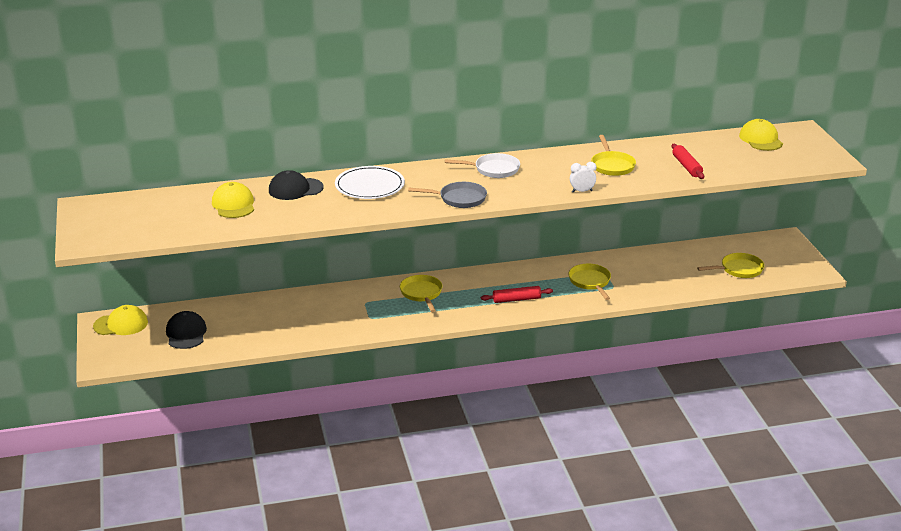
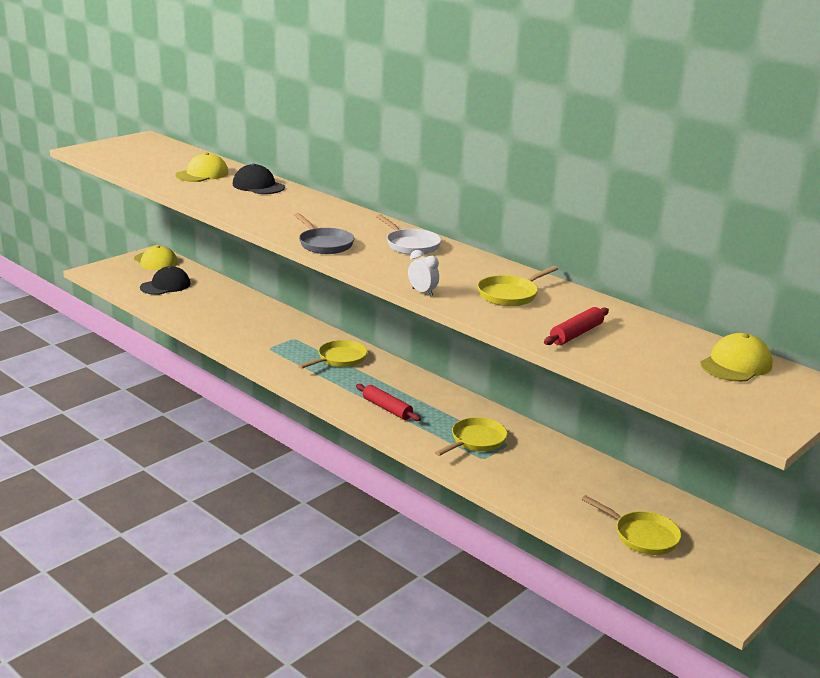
camera: 55 degrees right, 5 degrees down
(370, 186) = (301, 207): white plate -> none

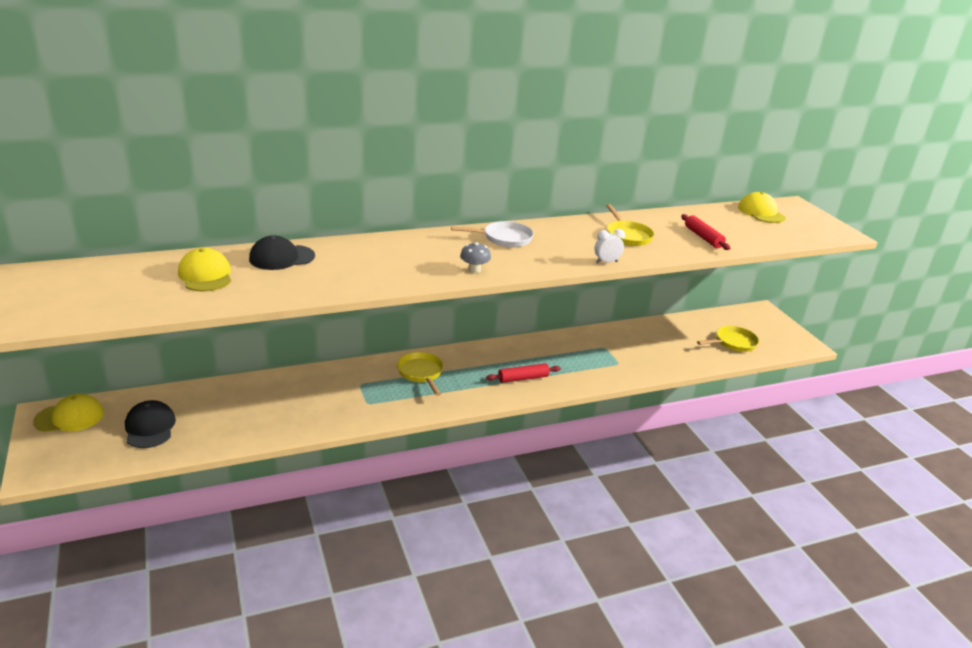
camera: 65 degrees left, 5 degrees up
(324, 244) = (474, 270): grey pan -> grey mushroom
(476, 441) = (594, 358): yellow pan -> none

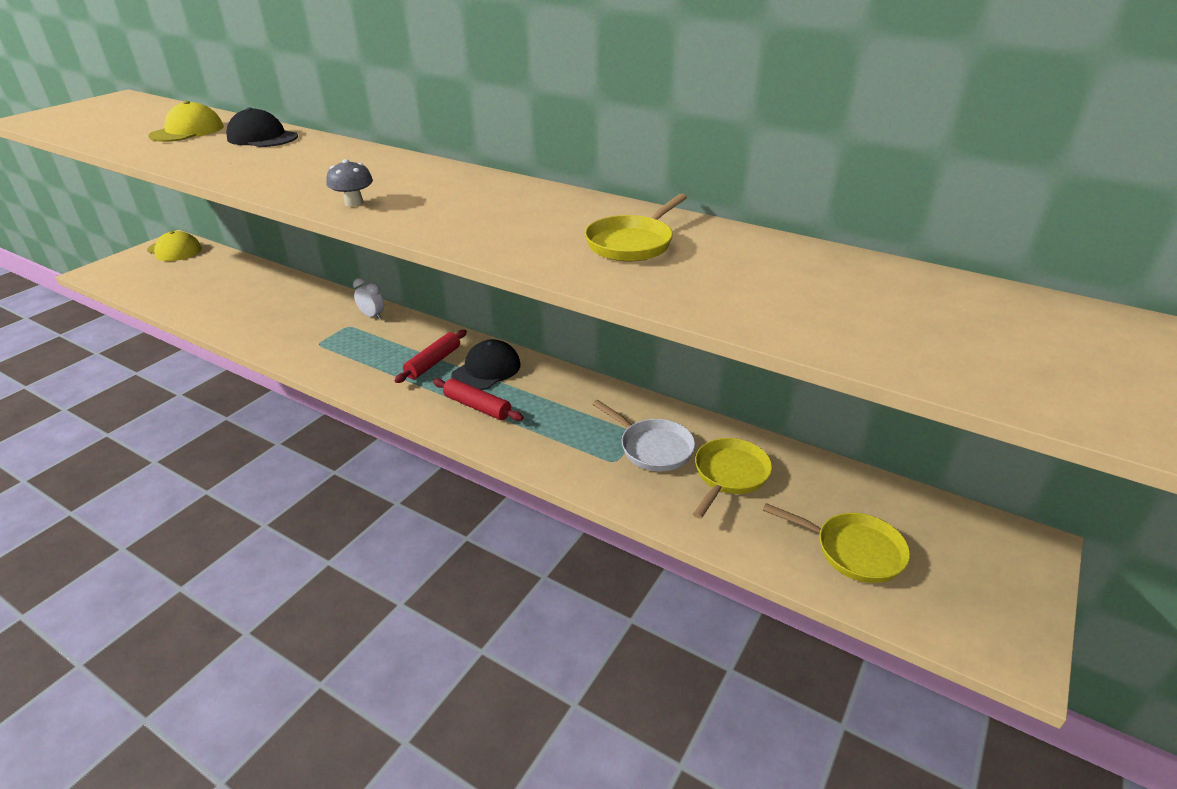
camera: 55 degrees right, 5 degrees up
(150, 427) = (185, 279): black cap -> black cap (486, 370)
(421, 373) = (408, 345): yellow pan -> yellow pan (729, 475)
(504, 238) = (475, 190): white pan -> white pan (652, 448)
(606, 262) = (506, 256): white clock -> white clock (372, 316)
(703, 237) = (751, 292): red rolling pin -> red rolling pin (433, 362)
(761, 212) = (1000, 309): yellow cap -> none

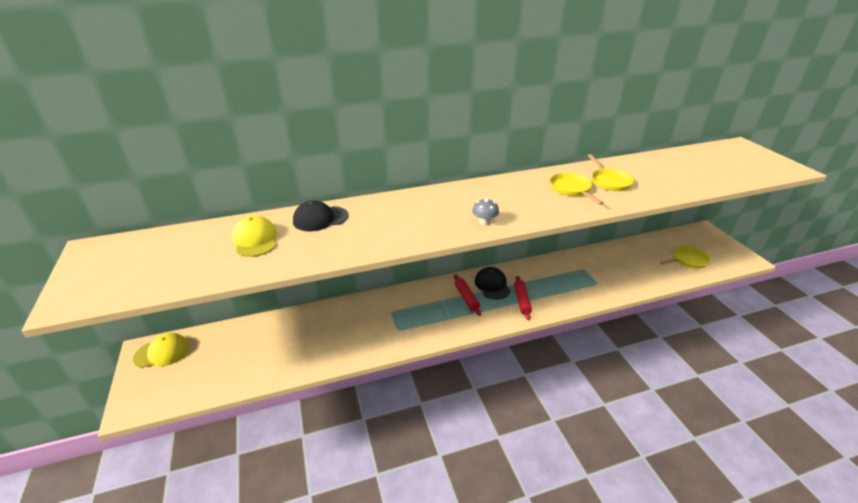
camera: 50 degrees left, 0 degrees up
(372, 316) = (391, 299): white clock -> none
(477, 406) = (521, 301): red rolling pin -> red rolling pin turned 75 degrees counterclockwise
(652, 448) = (596, 270): white pan -> none
(729, 475) = (628, 262): yellow pan -> yellow pan (571, 189)

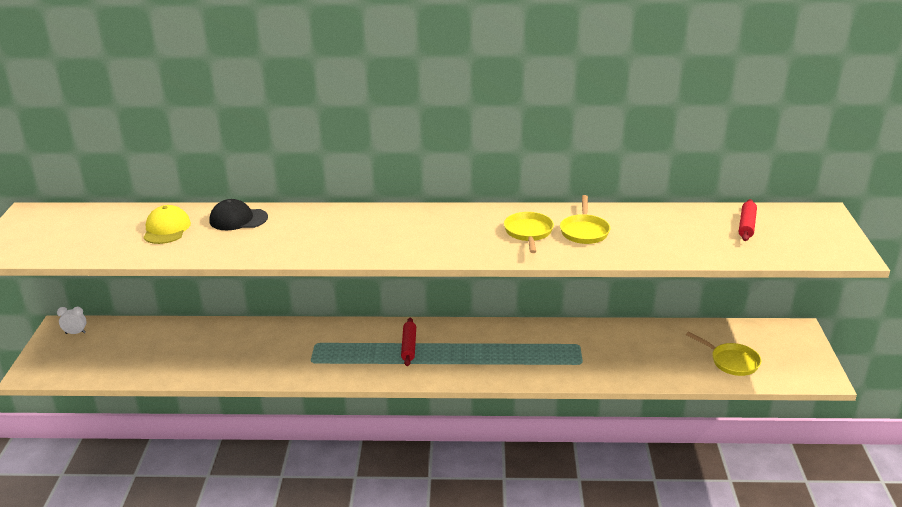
camera: 20 degrees right, 5 degrees down
(162, 352) = (75, 333): yellow cap -> white clock
(484, 222) = (396, 250): grey mushroom -> none
(492, 285) = (449, 339): black cap -> none
(521, 301) = (471, 362): red rolling pin -> red rolling pin (746, 225)
(687, 260) = (731, 361): yellow pan -> yellow pan turned 45 degrees clockwise

